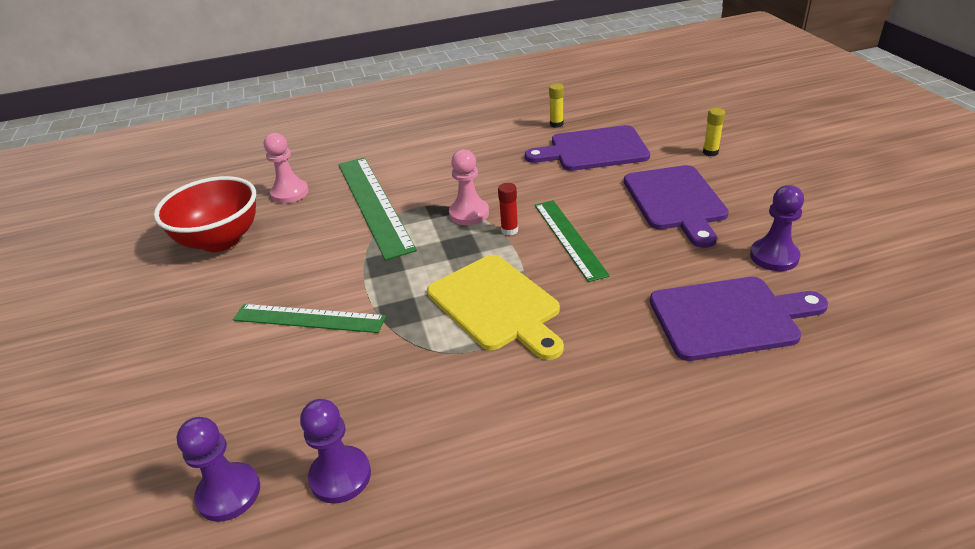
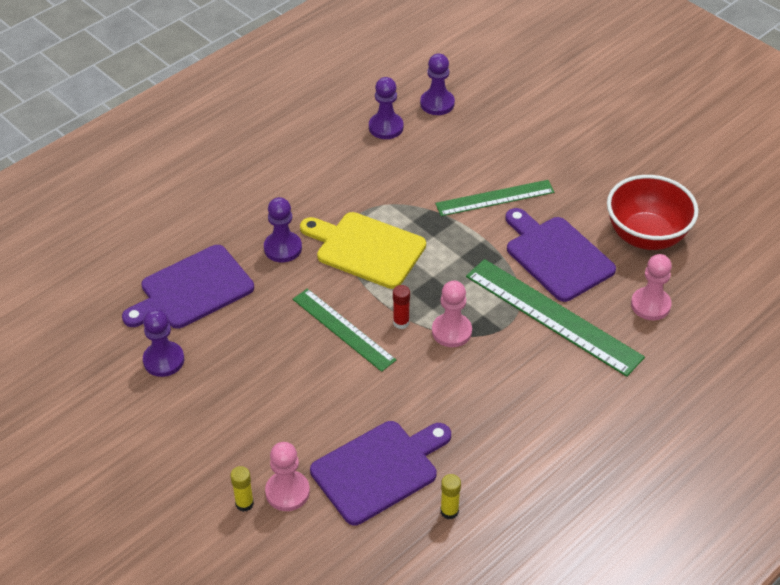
camera: 150 degrees right, 10 degrees up
(596, 334) = (283, 248): none -> purple pawn
(672, 152) = (287, 492): none -> pink pawn
(676, 201) = (262, 407): purple cutting board -> purple cutting board (556, 256)

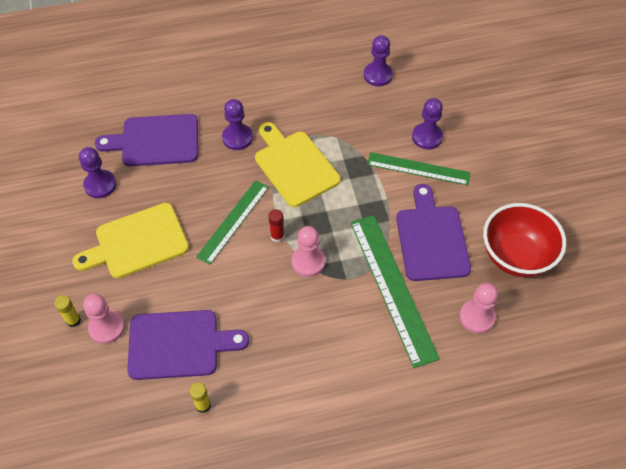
camera: 30 degrees right, 10 degrees up
(254, 397) = (137, 242): none -> yellow cutting board
(343, 329) = (233, 221): green ruler -> green ruler turned 45 degrees clockwise
(437, 103) = (429, 72): purple pawn -> purple pawn (427, 137)

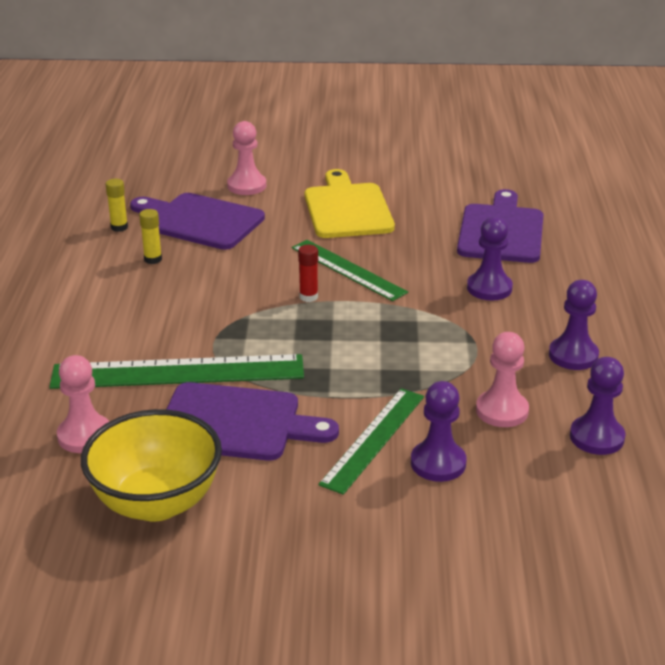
camera: 105 degrees right, 25 degrees down
(73, 320) = (266, 170): yellow glue stick -> yellow glue stick (153, 259)
(100, 185) = (441, 193): purple pawn -> purple pawn (573, 355)
(179, 344) = (199, 221): purple cutting board -> purple cutting board turned 105 degrees clockwise
(294, 166) = (422, 326): yellow cutting board -> none
(308, 262) = (257, 314): pink pawn -> pink pawn (502, 411)
(516, 256) = (156, 503): red bowl -> yellow bowl

